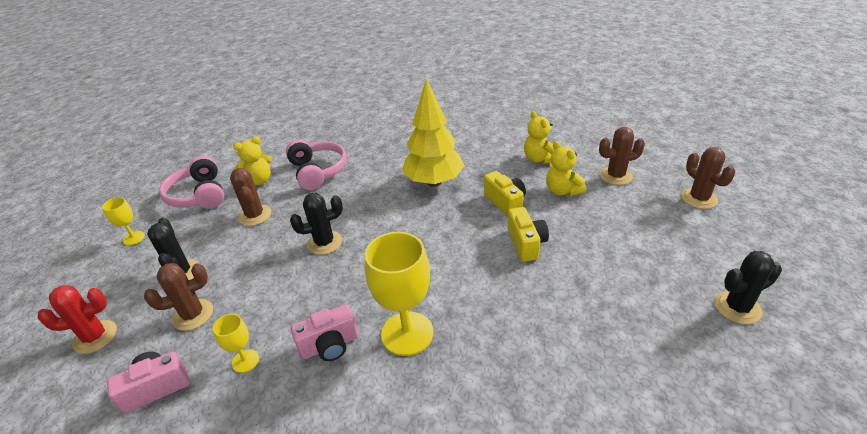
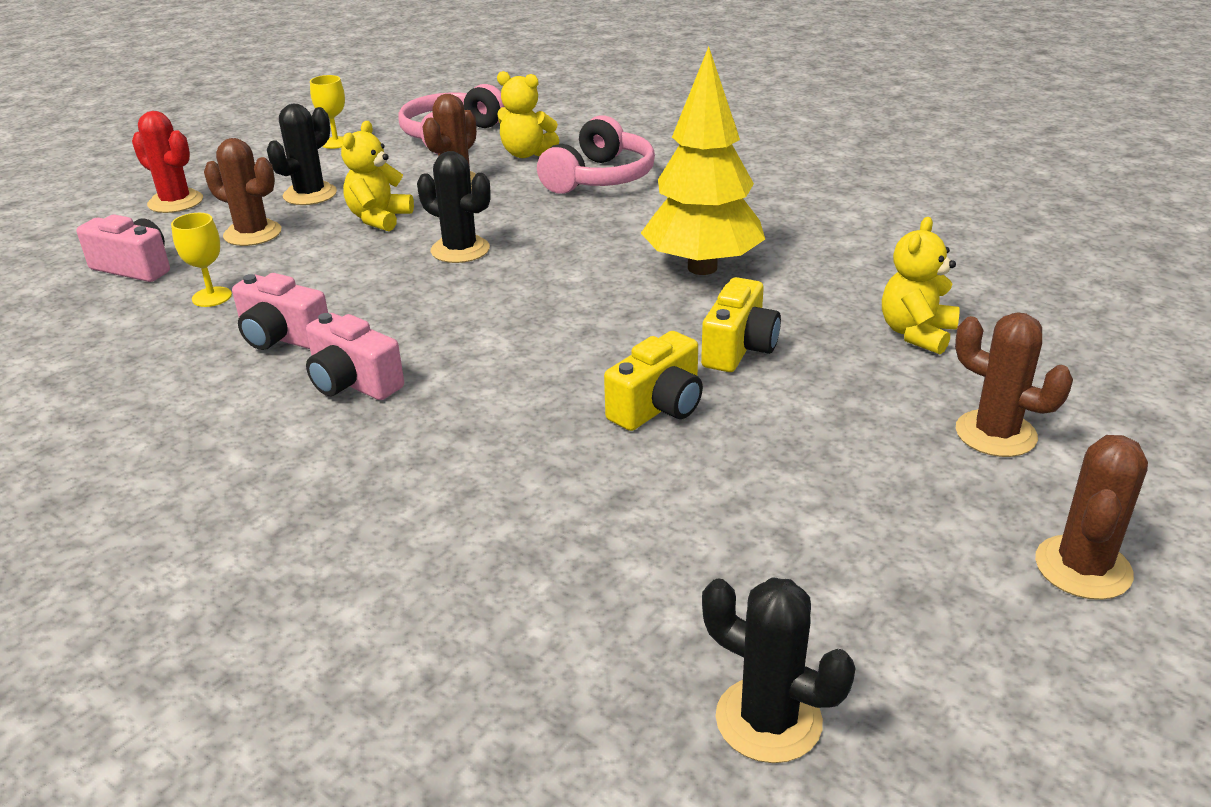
camera: 50 degrees right, 5 degrees down
(407, 333) = (353, 383): yellow goblet -> pink camera
(562, 191) = (855, 391): yellow teddy bear -> yellow teddy bear (379, 218)

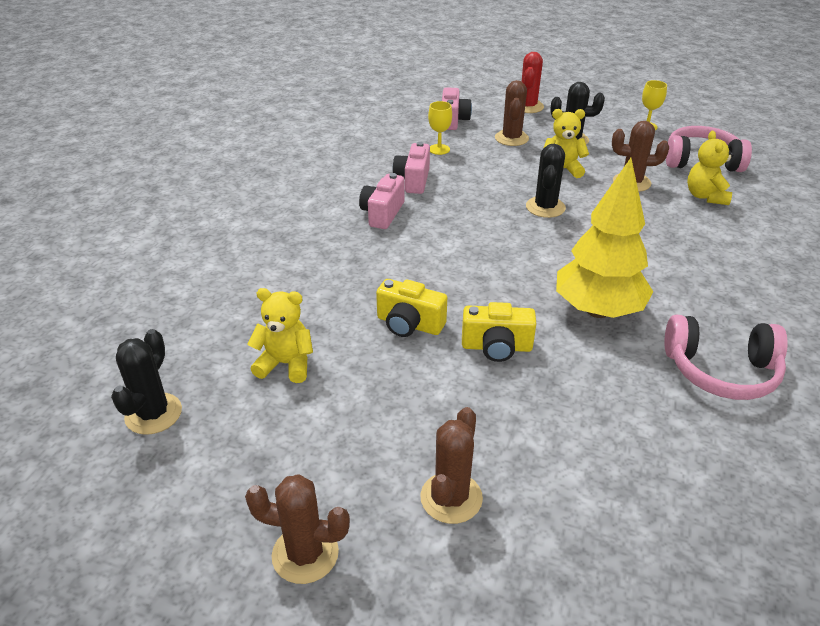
camera: 70 degrees right, 5 degrees up
(600, 178) = (698, 236): pink headphones -> pink headphones (721, 371)
(916, 333) = (574, 440): yellow teddy bear -> yellow teddy bear (286, 364)

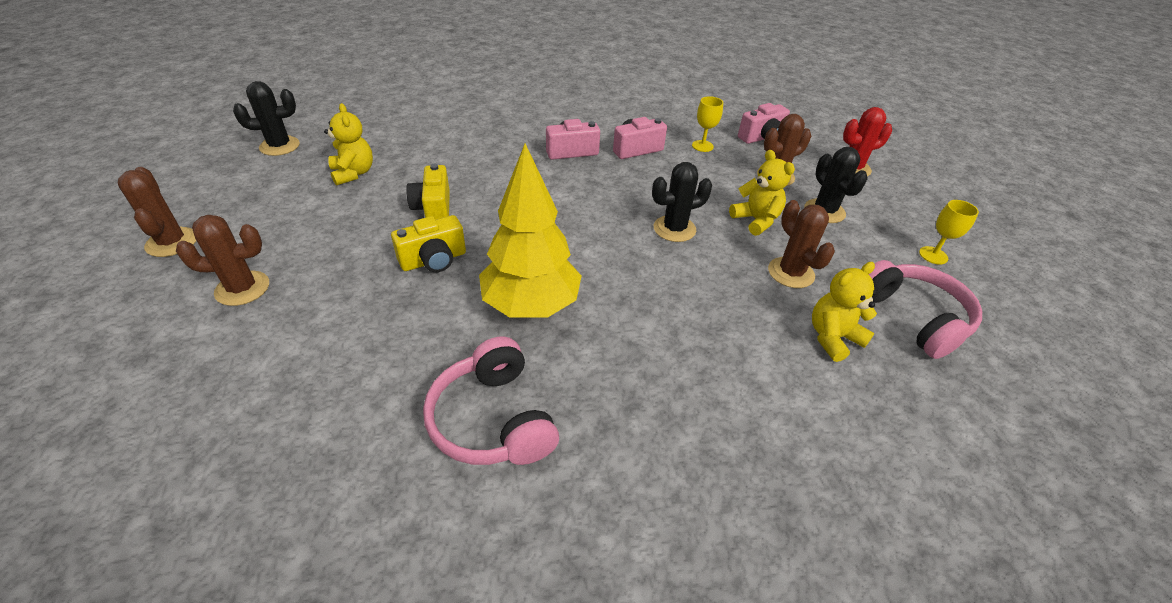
camera: 55 degrees right, 5 degrees up
(496, 347) = (434, 260): yellow camera -> yellow camera turned 90 degrees counterclockwise

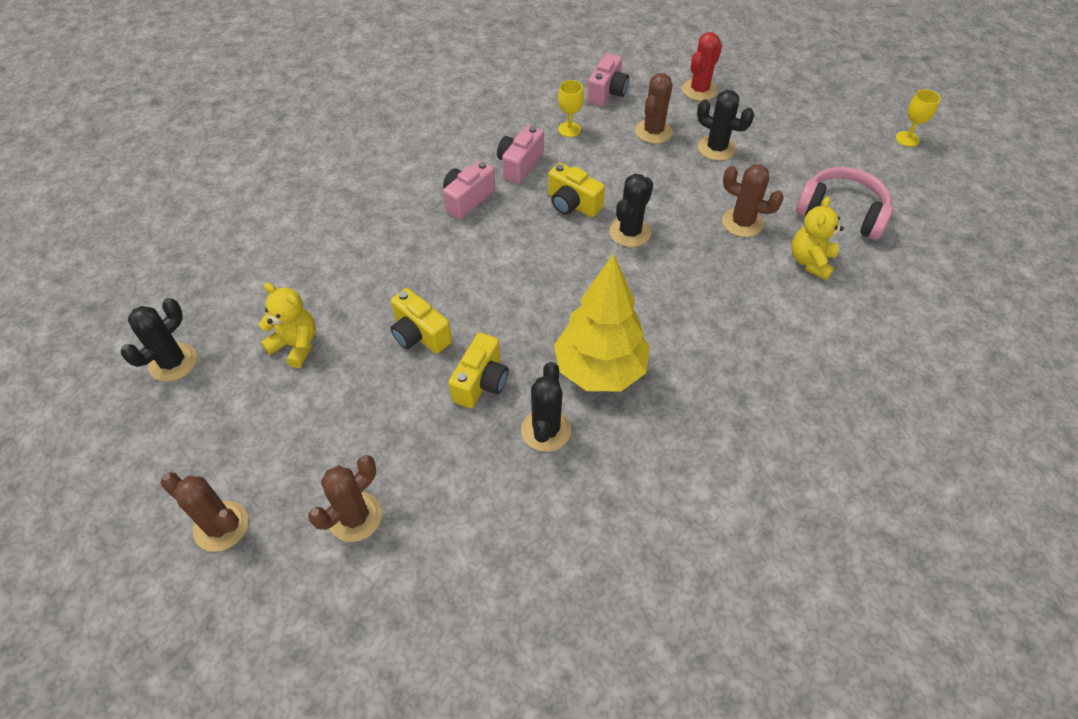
camera: 35 degrees left, 10 degrees up
(436, 319) = (546, 430): none -> black cactus
(492, 419) = (671, 472): pink headphones -> none
(648, 189) = (572, 204): none -> yellow camera
(756, 220) = (678, 187): yellow teddy bear -> none
(933, 255) = (814, 149): yellow goblet -> yellow goblet (907, 139)

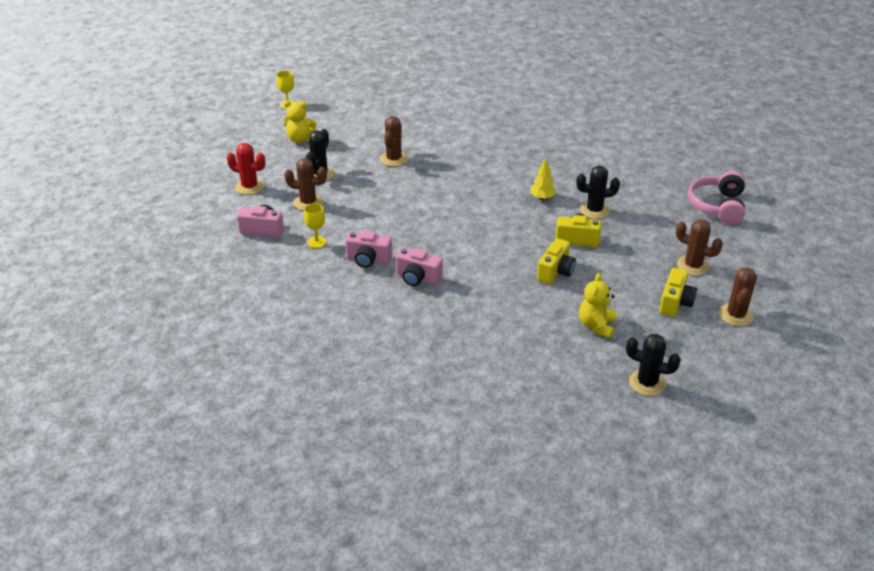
camera: 105 degrees left, 15 degrees down
(572, 204) = (403, 228): yellow camera -> yellow camera (675, 303)
(600, 370) = (542, 198): yellow tree -> yellow tree, size x0.45
(630, 232) = (421, 200): black cactus -> none
(810, 261) = (418, 134): yellow teddy bear -> yellow teddy bear (300, 139)
(841, 212) = (370, 126): pink headphones -> pink headphones (717, 206)

